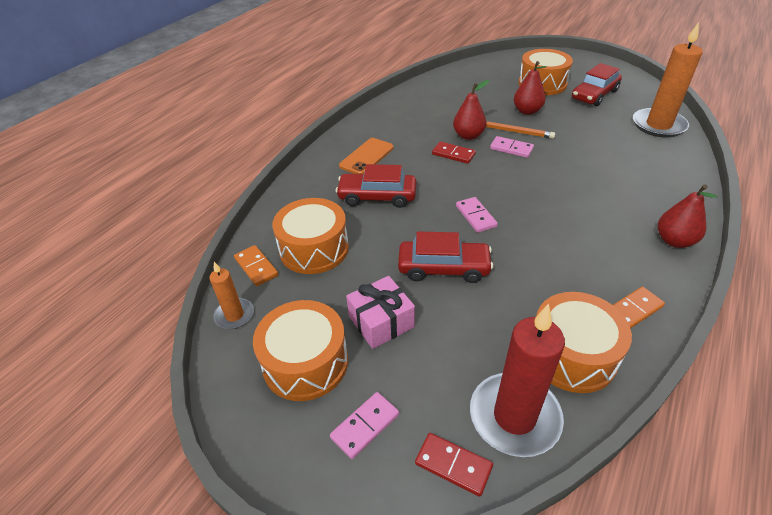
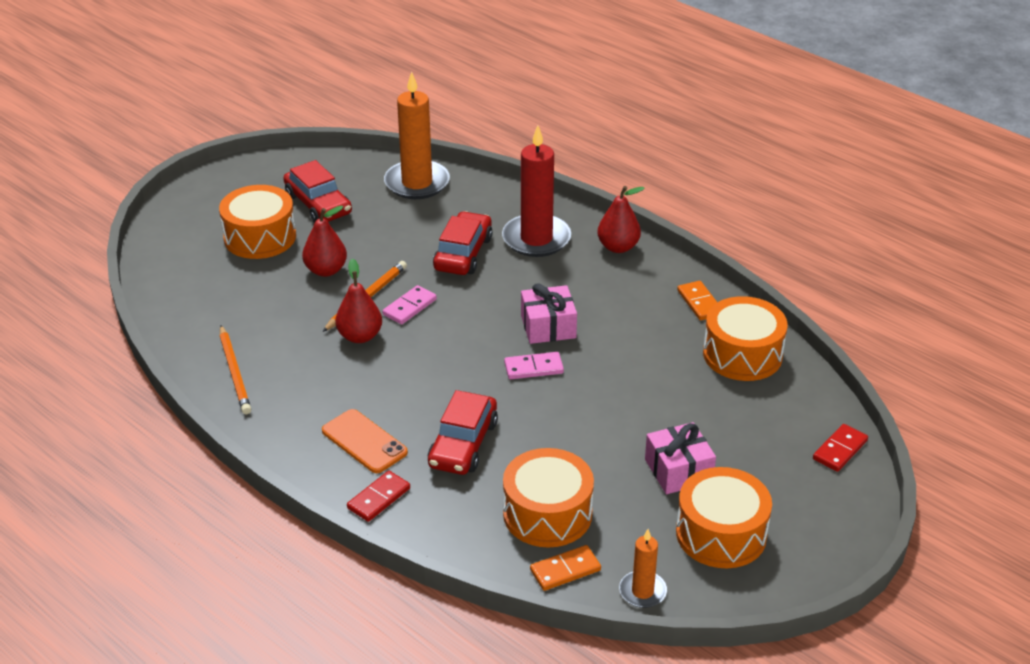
camera: 80 degrees left, 5 degrees down
(365, 426) = (798, 498): pink domino -> none
(412, 102) = (235, 372): none -> orange pencil
(443, 268) = (612, 411): red car -> red car (463, 253)
(453, 154) = (398, 359): red domino -> red domino (379, 498)
(514, 416) = (799, 405): red candle -> red candle (536, 239)
(531, 216) = (548, 326): none -> pink gift

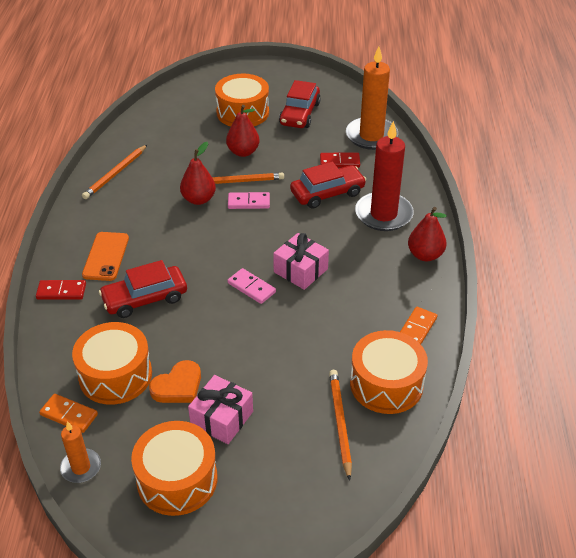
camera: 50 degrees right, 5 degrees up
(608, 479) = (178, 386): none -> orange heart
(757, 404) = (340, 423): none -> orange pencil
(839, 450) = (339, 502): red domino -> red domino (339, 162)

